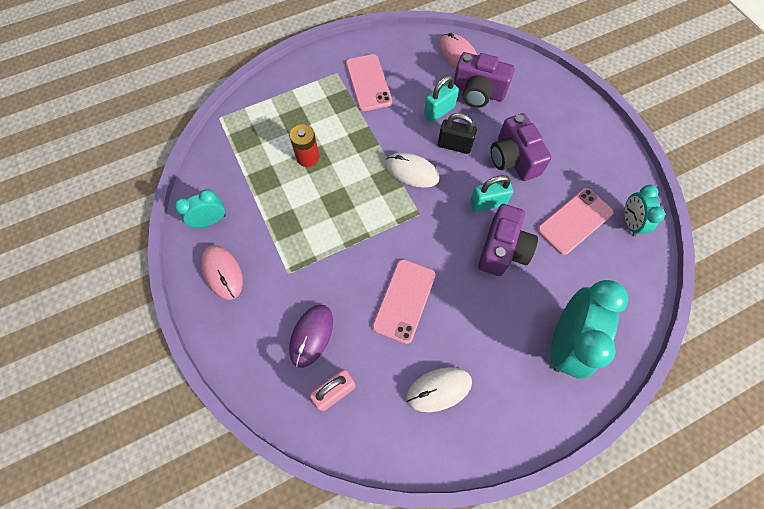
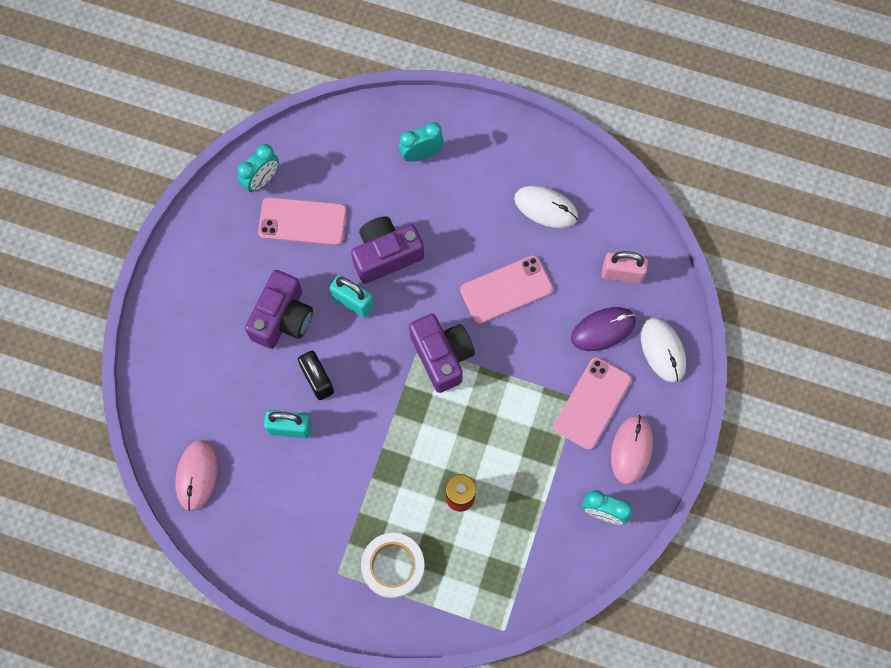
camera: 135 degrees left, 5 degrees up
(310, 97) = (393, 566): none -> white tape
(368, 83) = (320, 528): pink phone -> pink phone (592, 403)
(412, 171) = (383, 391): white mouse -> white mouse (662, 350)
(478, 92) = (230, 413): purple camera -> purple camera (442, 356)
(564, 341) = (421, 154): turquoise clock -> turquoise clock, size x0.54

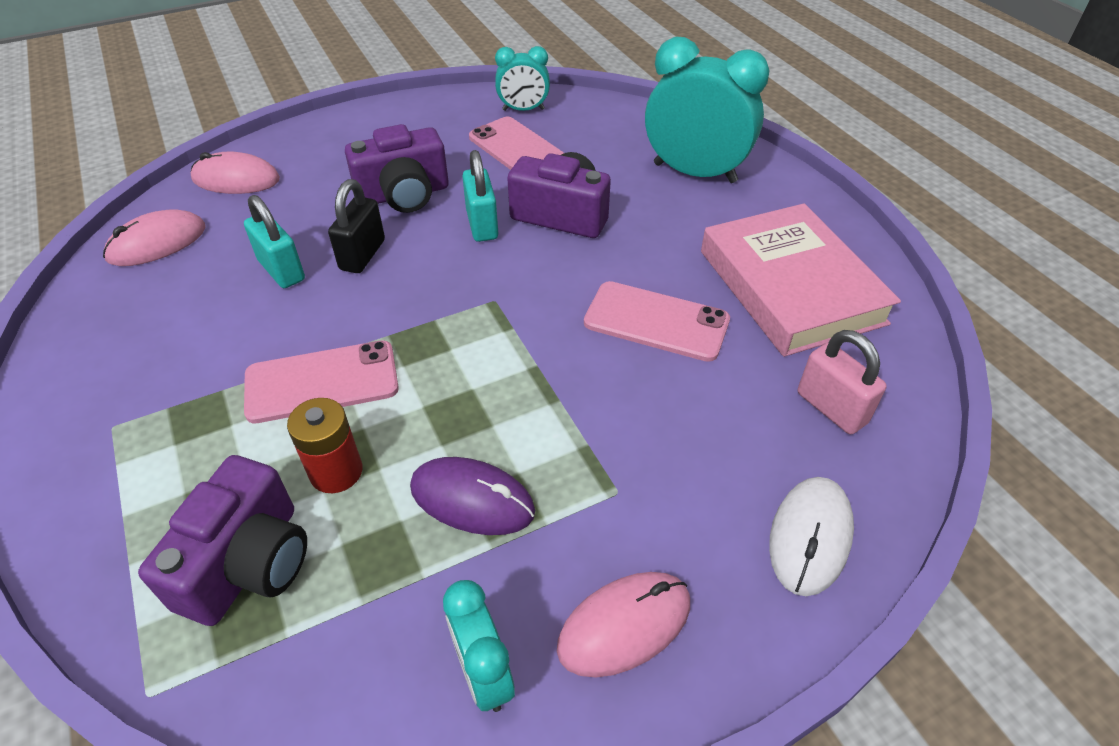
camera: 45 degrees right, 25 degrees down
(169, 395) = (236, 179): none -> pink mouse
(393, 566) = (165, 474): white tape -> none
(421, 154) = (694, 173): turquoise clock -> turquoise clock, size x1.85
(442, 356) = (507, 325): purple camera -> purple camera (248, 563)
(546, 208) = (790, 287): white mouse -> pink book
(592, 403) = (632, 515): pink phone -> pink phone (322, 382)
(603, 329) = (740, 446): purple mouse -> purple mouse (472, 499)

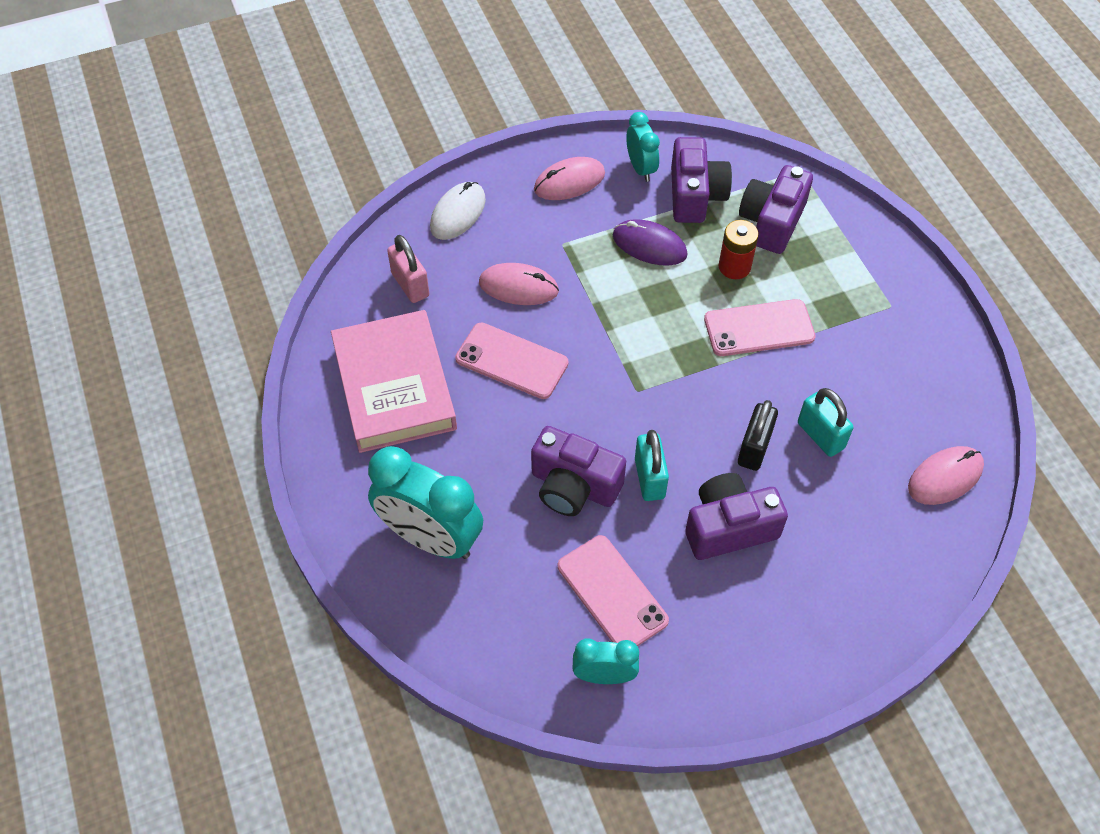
camera: 175 degrees left, 10 degrees up
(236, 179) = (907, 565): pink mouse -> pink mouse (518, 287)
(380, 612) = (695, 195): none -> purple camera

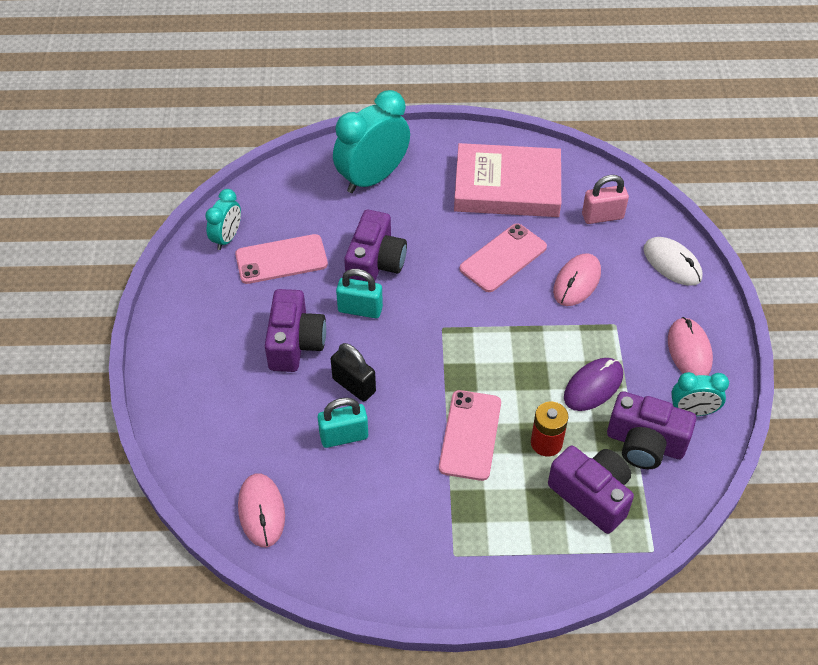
camera: 110 degrees right, 5 degrees down
(573, 486) = (375, 263): purple camera -> purple camera turned 150 degrees clockwise

